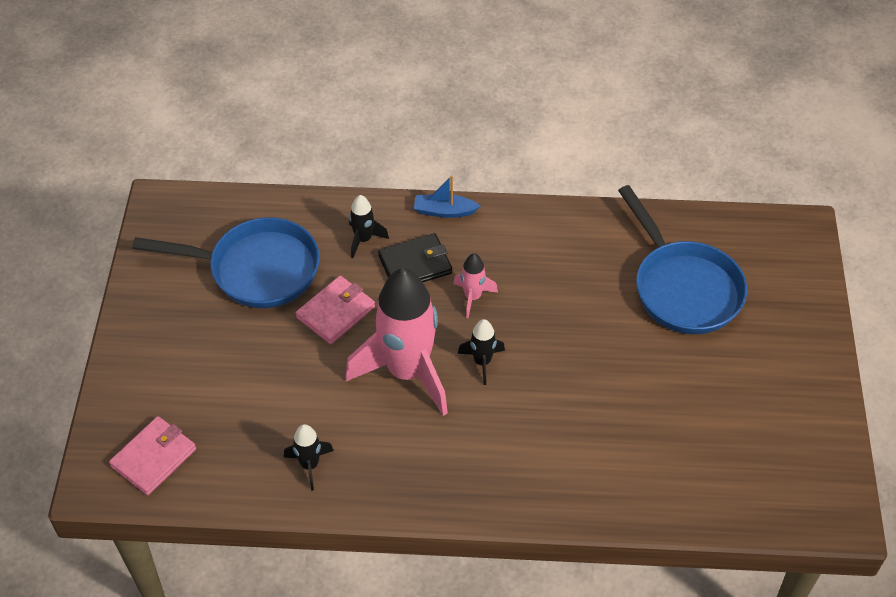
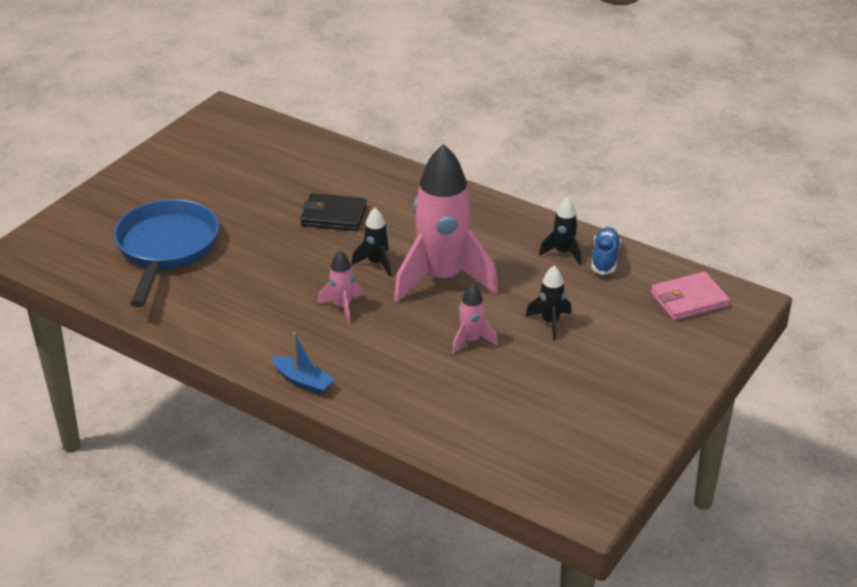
camera: 150 degrees left, 15 degrees down
(256, 269) = (522, 402): blue pan -> none
(262, 476) = (605, 259): none -> blue shoe
(335, 312) = (471, 340): pink wallet -> pink rocket
(363, 239) = (401, 388): black rocket -> black rocket (550, 322)
(415, 264) = (370, 349): black wallet -> black wallet (334, 216)

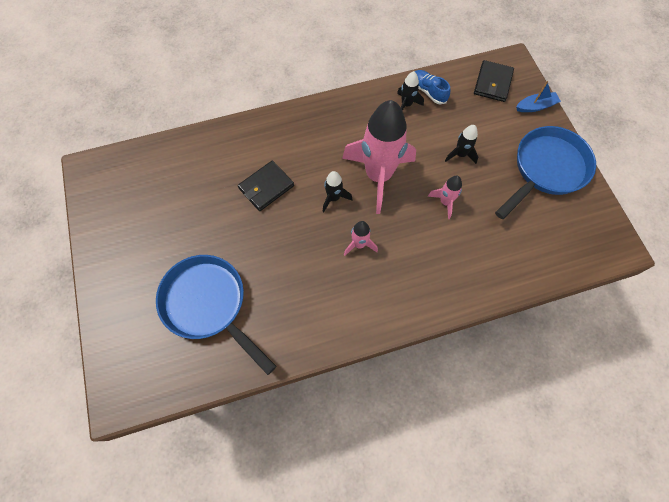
camera: 50 degrees left, 30 degrees up
(303, 382) = (412, 314): blue boat -> blue boat (535, 106)
(621, 397) = (546, 170): none -> blue pan
(689, 300) = (492, 83): pink wallet -> black wallet

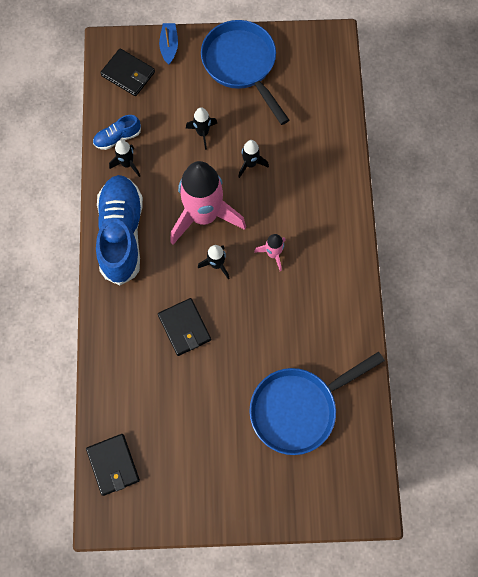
camera: 75 degrees left, 5 degrees up
(134, 164) = (113, 464): none -> black wallet
(339, 117) = (121, 234): none -> blue shoe
(445, 202) = (250, 164): pink rocket -> black rocket

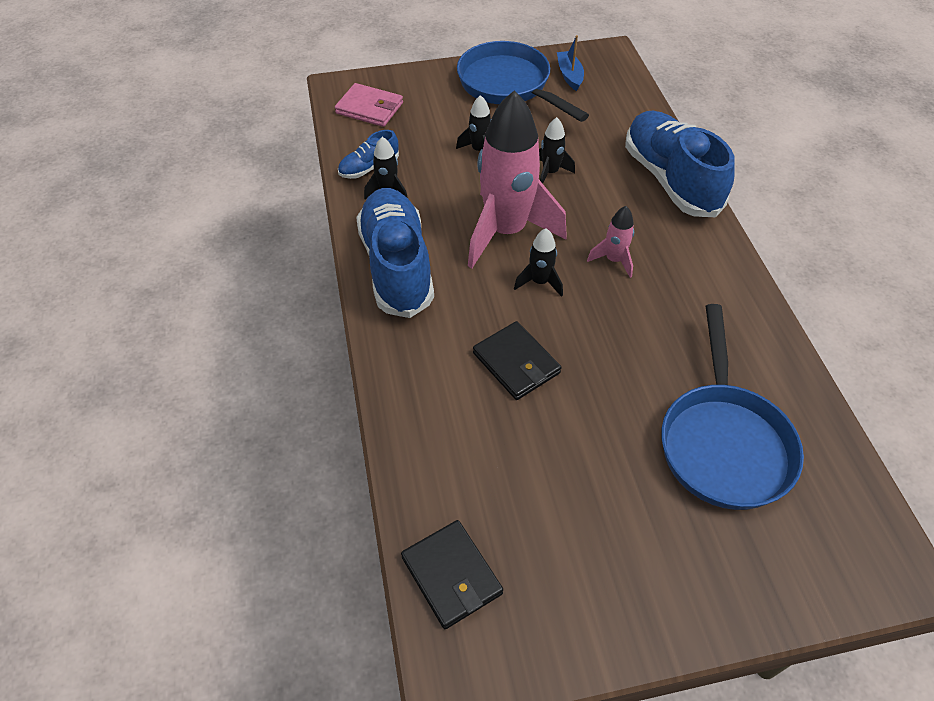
camera: 10 degrees left, 20 degrees down
(128, 74) = (369, 108): black wallet -> pink wallet
(169, 46) = (415, 79): blue boat -> blue boat (569, 75)
(298, 408) = (723, 442): blue pan -> blue pan turned 45 degrees counterclockwise
(338, 185) = (670, 179): none -> blue shoe

